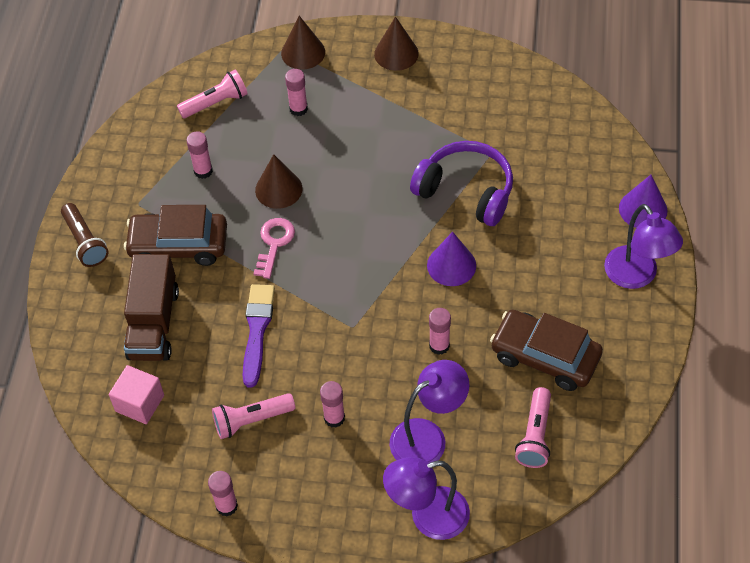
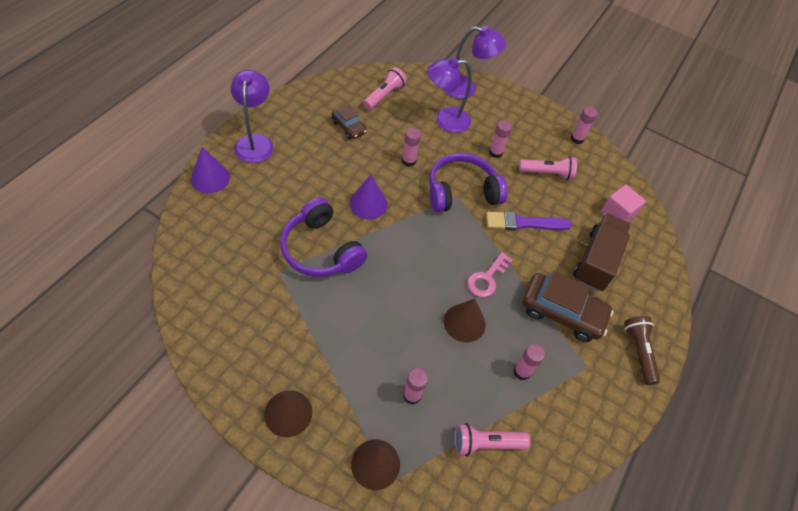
camera: 165 degrees left, 0 degrees up
(257, 330) = (524, 223): purple brush -> purple brush turned 60 degrees clockwise
(351, 335) = (461, 192): none -> purple headphones
(545, 356) = (349, 127): brown car -> brown car, size x0.56

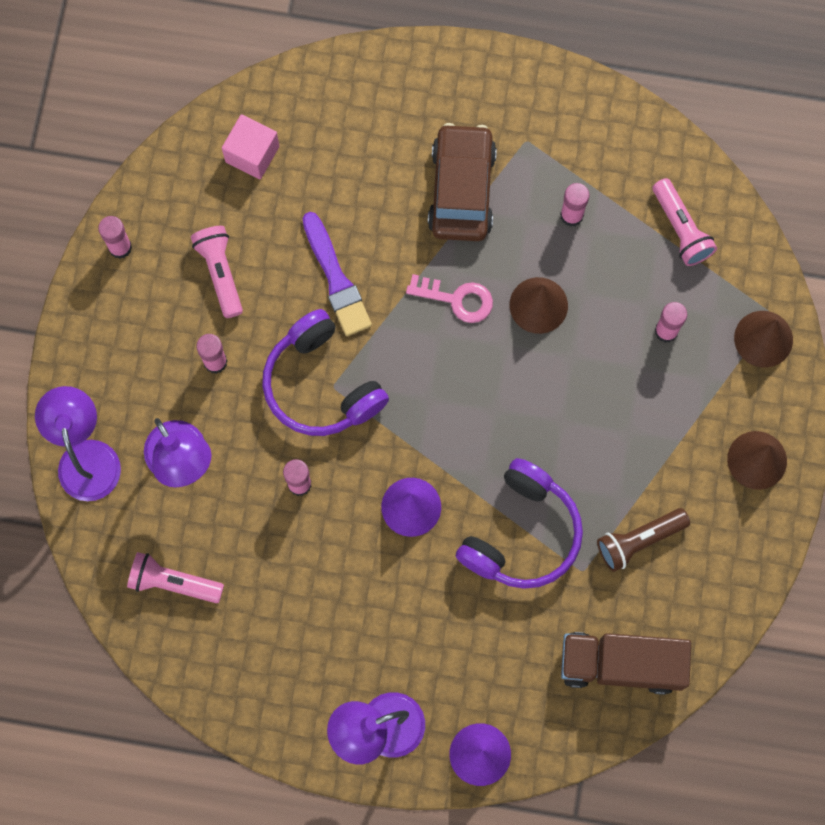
camera: 105 degrees left, 20 degrees up
(349, 127) = (275, 605): brown car -> none
(596, 261) = (355, 165): brown truck -> brown truck (621, 664)
(638, 351) = (473, 84): brown flashlight -> brown flashlight (639, 541)

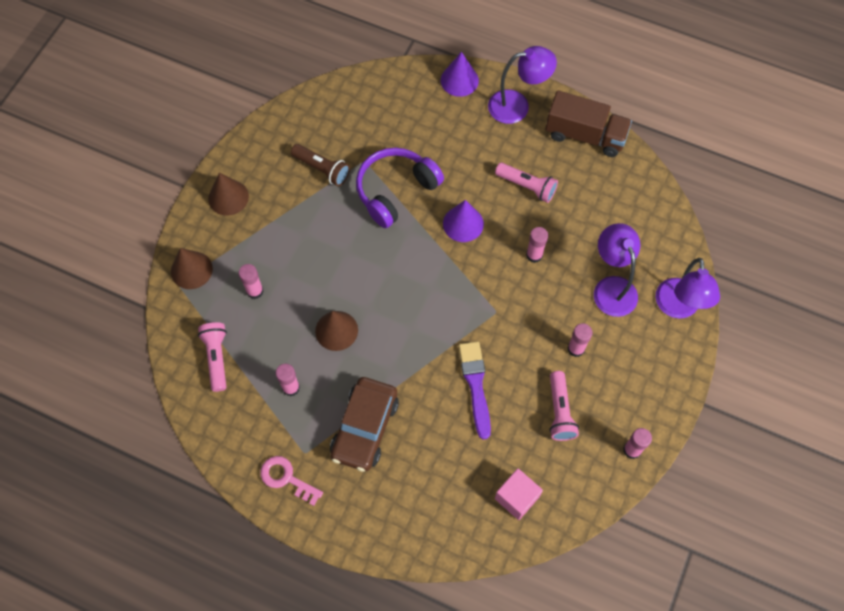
camera: 165 degrees left, 10 degrees down
(173, 582) = (631, 216): pink flashlight -> pink flashlight (527, 186)
(321, 384) = (504, 315): purple headphones -> none
(457, 299) = (392, 349): pink key -> pink key (286, 478)
(621, 664) = (358, 106): brown truck -> brown truck (585, 135)
(639, 541) = (322, 169): brown flashlight -> brown flashlight turned 45 degrees clockwise

